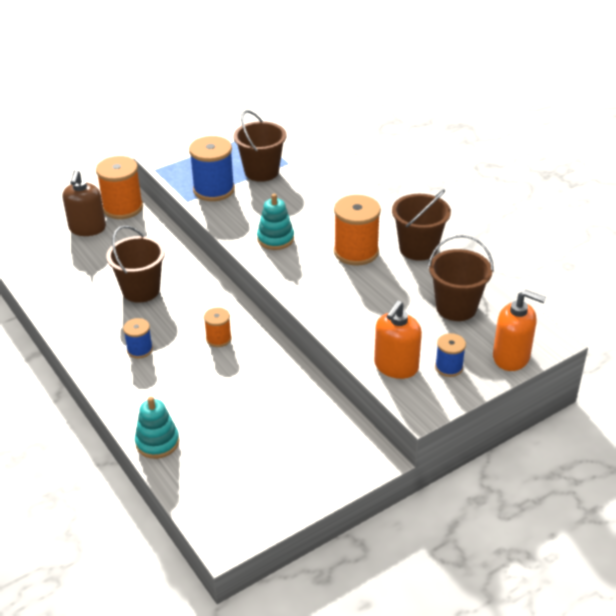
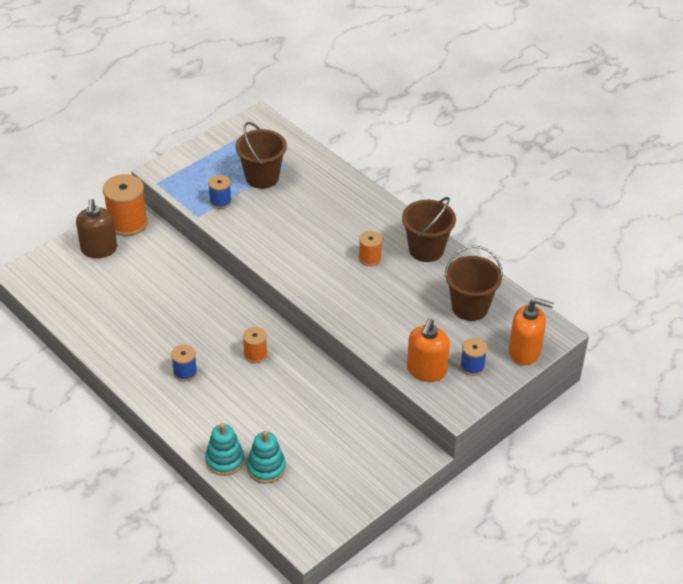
camera: 10 degrees left, 5 degrees up
(141, 290) = (170, 311): brown bucket -> none
(213, 190) = (220, 201): blue spool -> blue spool, size x0.54
(275, 239) = (292, 251): turquoise stacking toy -> turquoise stacking toy (266, 468)
(356, 252) = (370, 258): orange spool -> orange spool, size x0.54

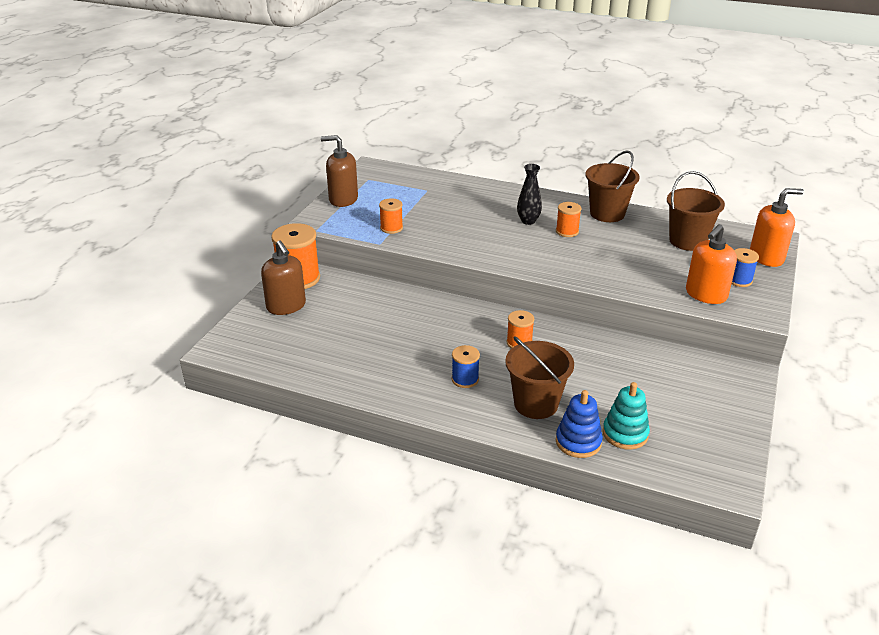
camera: 25 degrees left, 10 degrees down
(204, 153) = (343, 199): none -> brown soap dispenser
(220, 201) = (391, 228): blue spool -> orange spool
(225, 460) = (578, 442): turquoise stacking toy -> blue stacking toy
(262, 177) = (413, 203): brown bucket -> brown bucket (536, 404)
(346, 234) = (528, 221): none -> black vase
(426, 370) = (705, 295): orange soap dispenser -> orange soap dispenser turned 45 degrees clockwise

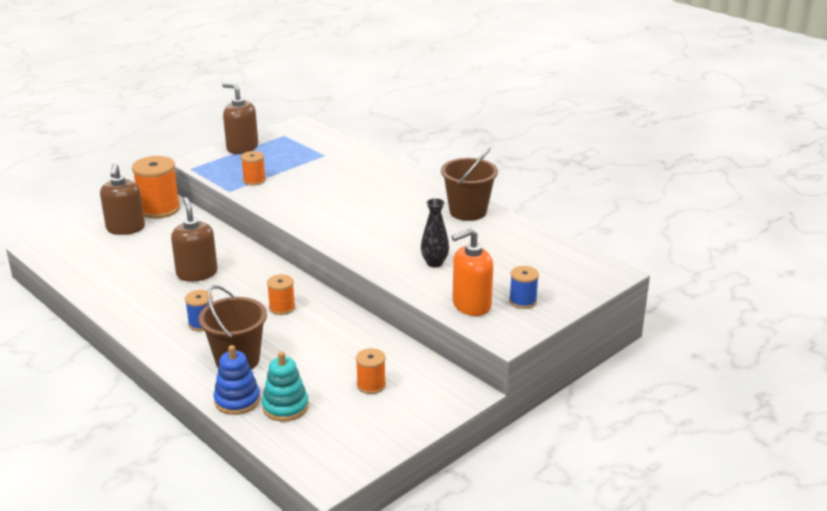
camera: 25 degrees right, 5 degrees down
(406, 332) = (197, 273): none -> brown soap dispenser
(528, 221) = (383, 201): black vase -> black vase (434, 263)
(567, 231) = (408, 218): orange spool -> orange spool (371, 385)
(687, 241) = (517, 254): brown bucket -> none
(766, 257) = (580, 288): orange soap dispenser -> none

